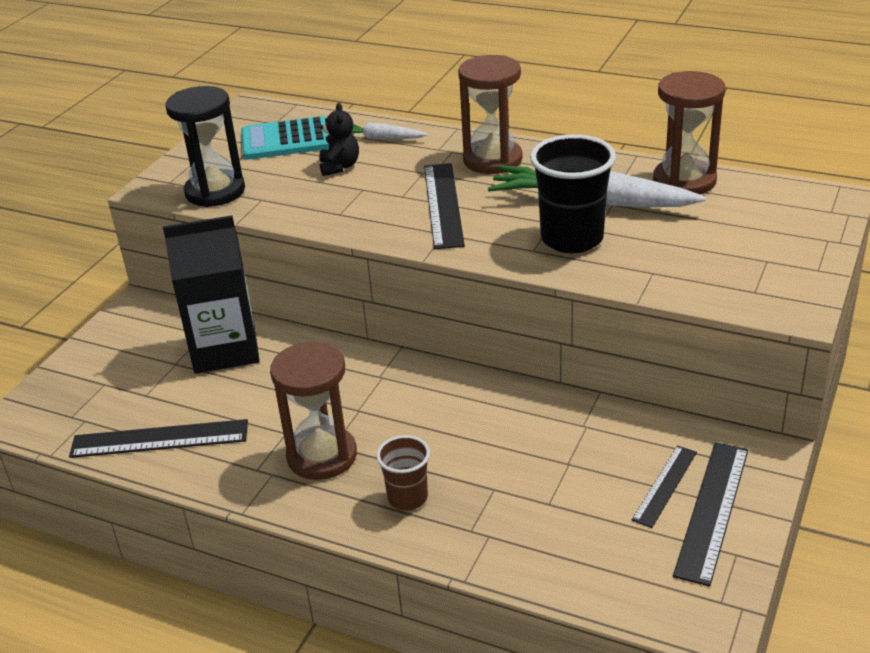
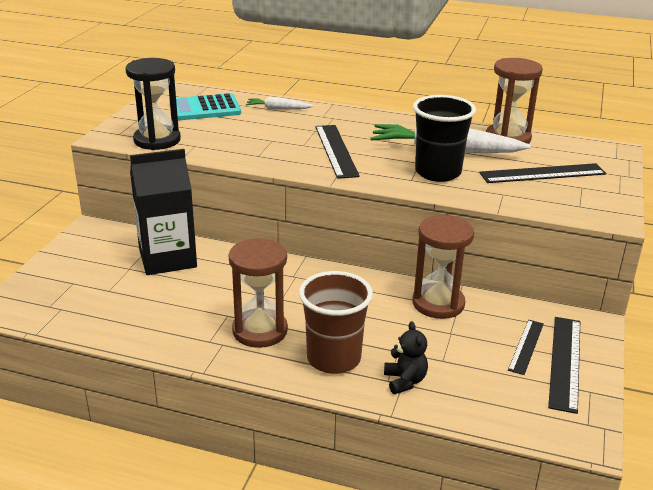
camera: 10 degrees left, 5 degrees down
(159, 439) = (126, 321): black ruler -> black ruler (542, 173)
(339, 167) = (250, 126): black teddy bear -> black teddy bear (405, 381)
(407, 498) = (333, 359): brown cup -> brown cup, size x1.73
(492, 160) = (365, 123): brown hourglass -> brown hourglass (438, 303)

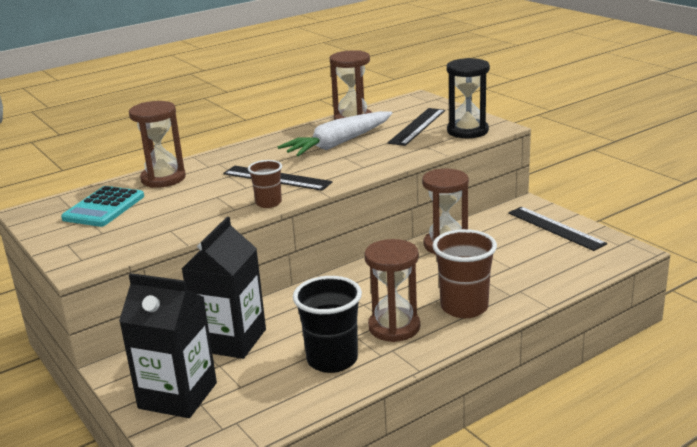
camera: 50 degrees left, 5 degrees down
(76, 268) = (178, 395): none -> black carton
(157, 140) = (129, 244): black hourglass -> black hourglass (467, 131)
(278, 109) = (163, 179): white carrot -> brown hourglass
(285, 165) = (268, 203): none -> brown cup
(405, 381) = (518, 289): black teddy bear -> none
(438, 172) = (367, 155): black cup -> black cup (332, 360)
(526, 346) = (526, 234): black ruler -> none

